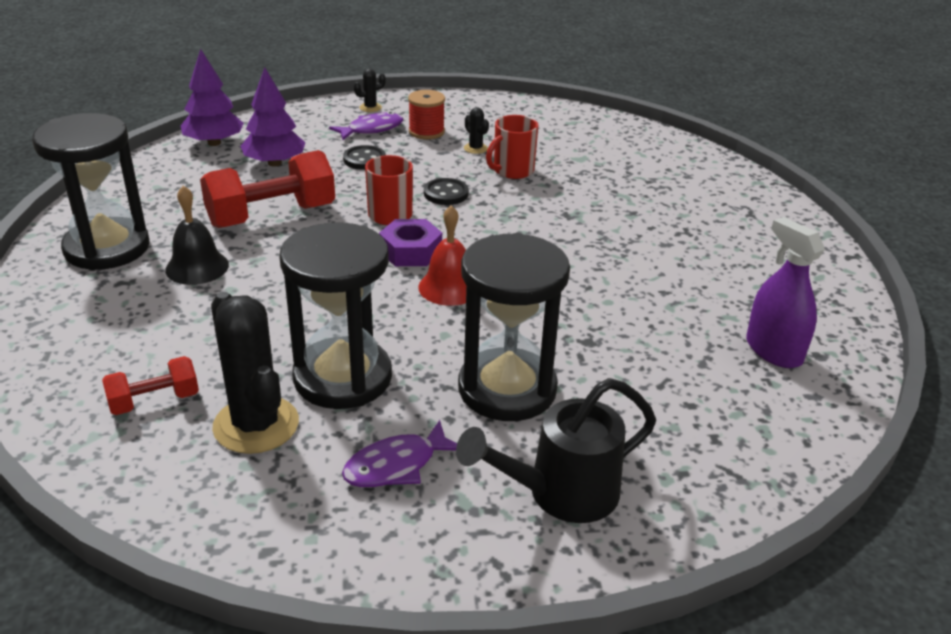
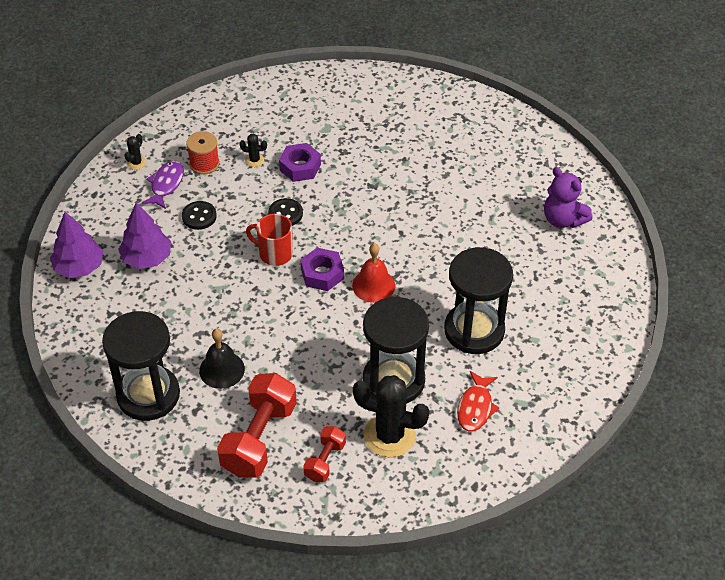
camera: 40 degrees left, 15 degrees up
(271, 216) = (208, 302): red dumbbell -> red dumbbell (259, 438)
(396, 465) = (475, 407): purple fish -> red fish
(512, 171) = (300, 167): red mug -> purple nut
(561, 493) = (555, 369): black watering can -> none
(773, 351) = (563, 219): purple spray bottle -> purple teddy bear

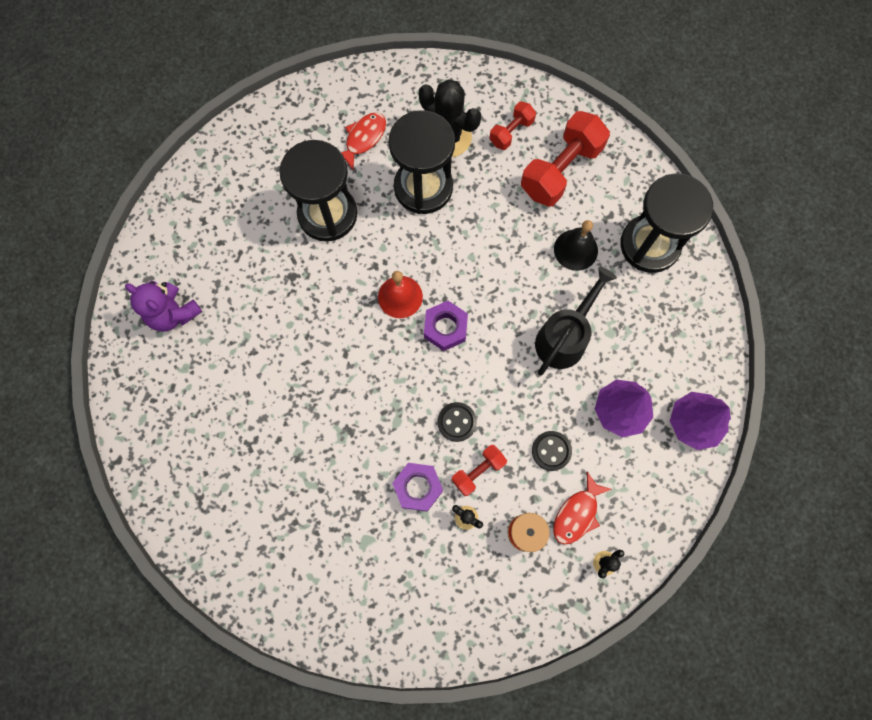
camera: 160 degrees left, 25 degrees up
(166, 184) = (577, 513): purple fish -> red fish
(211, 296) = (564, 337): none -> black watering can
(255, 188) = (478, 471): none -> red dumbbell
(274, 253) = (485, 371): red mug -> none
(563, 219) = (173, 313): purple teddy bear -> purple teddy bear turned 150 degrees clockwise

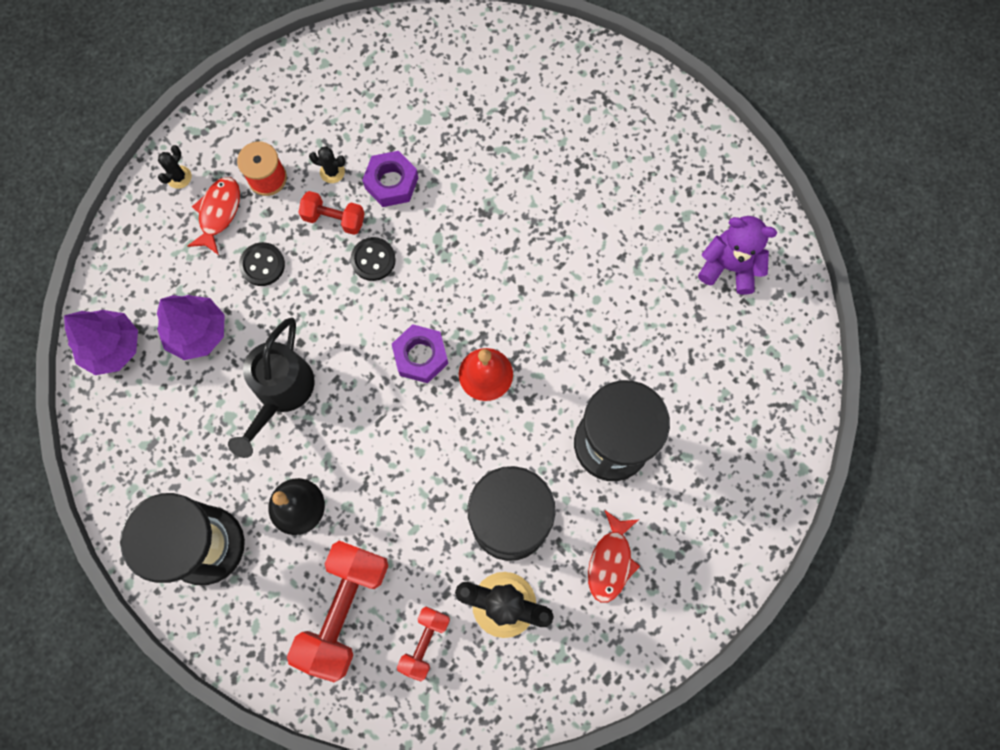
camera: 160 degrees right, 0 degrees up
(478, 471) = (334, 219): red dumbbell -> red dumbbell turned 75 degrees clockwise

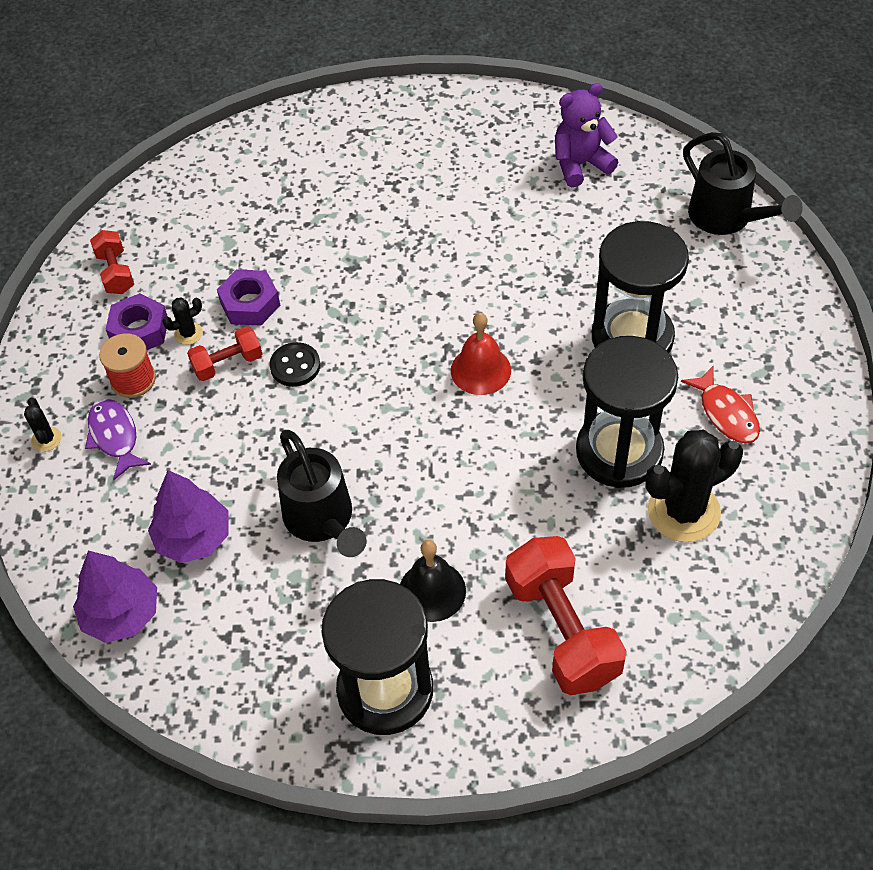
camera: 40 degrees left, 20 degrees down
(218, 213) = (115, 437): red fish -> purple fish
(262, 265) = (199, 443): black button -> none
(420, 356) = (413, 400): purple nut -> purple nut (139, 330)
(425, 642) = (655, 594): red dumbbell -> red dumbbell (116, 272)
(785, 409) = (726, 218): none -> black watering can

